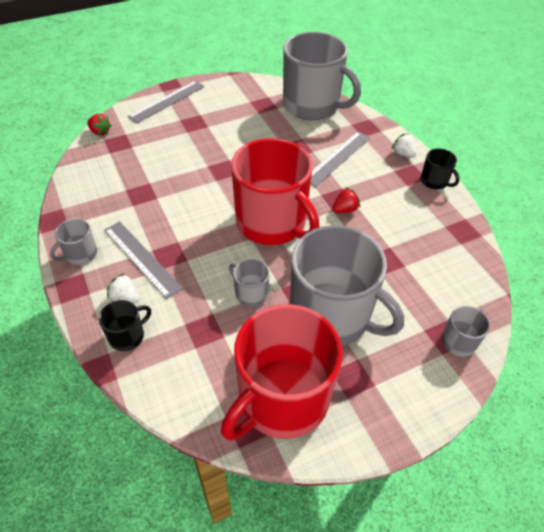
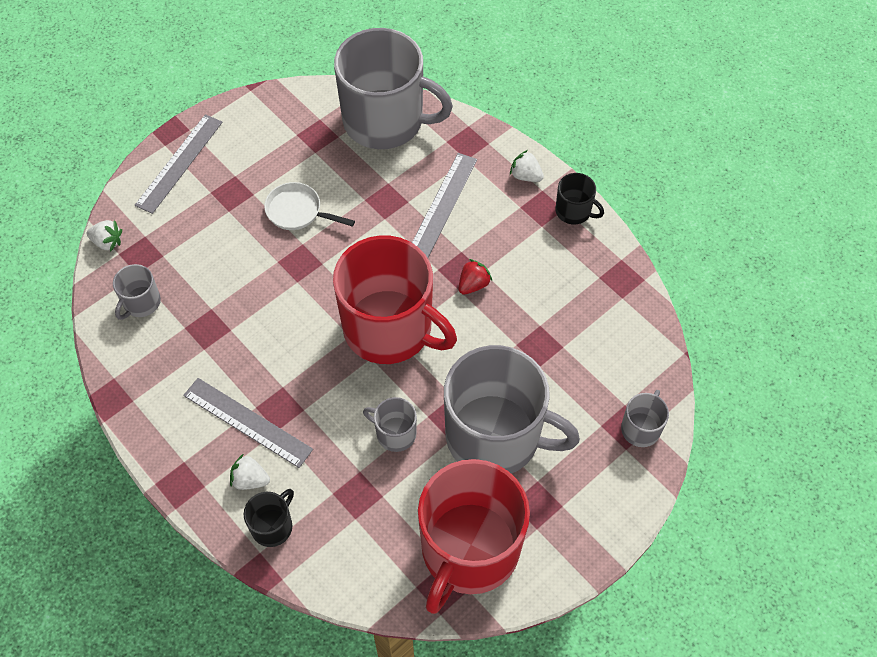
camera: 15 degrees left, 10 degrees up
(80, 254) = (169, 437): grey mug -> grey mug (141, 303)
(100, 132) = (107, 242): red strawberry -> white strawberry
(233, 141) = (298, 211): none -> white pan

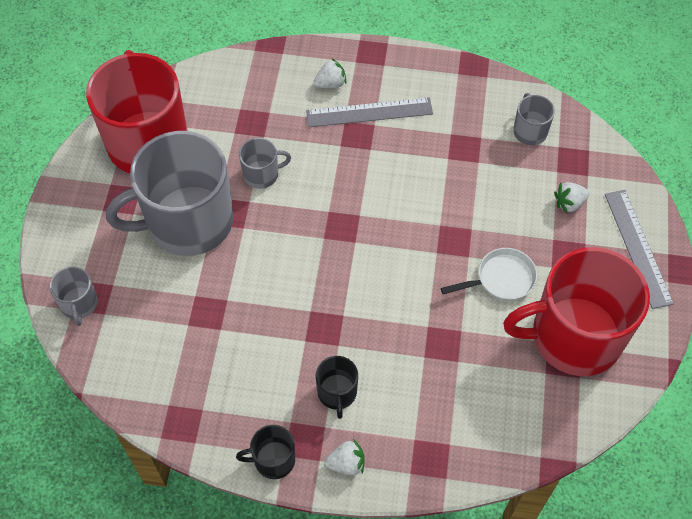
camera: 140 degrees right, 0 degrees up
(107, 242) = (607, 151): white strawberry -> white strawberry (569, 203)
(272, 526) = (289, 70): black mug -> black mug (337, 393)
(385, 121) = (523, 422): grey mug -> none
(390, 328) = (335, 241): red mug -> red mug (574, 336)
(443, 204) = (392, 376): grey ruler -> none
(473, 284) = (303, 323): red strawberry -> none

